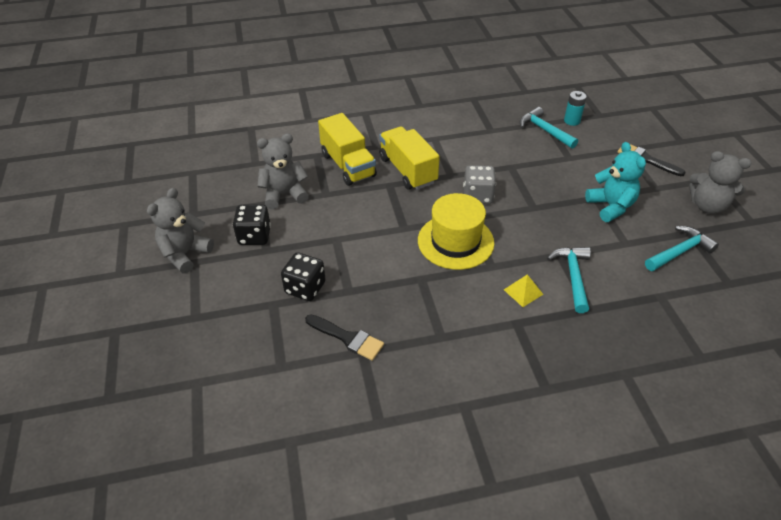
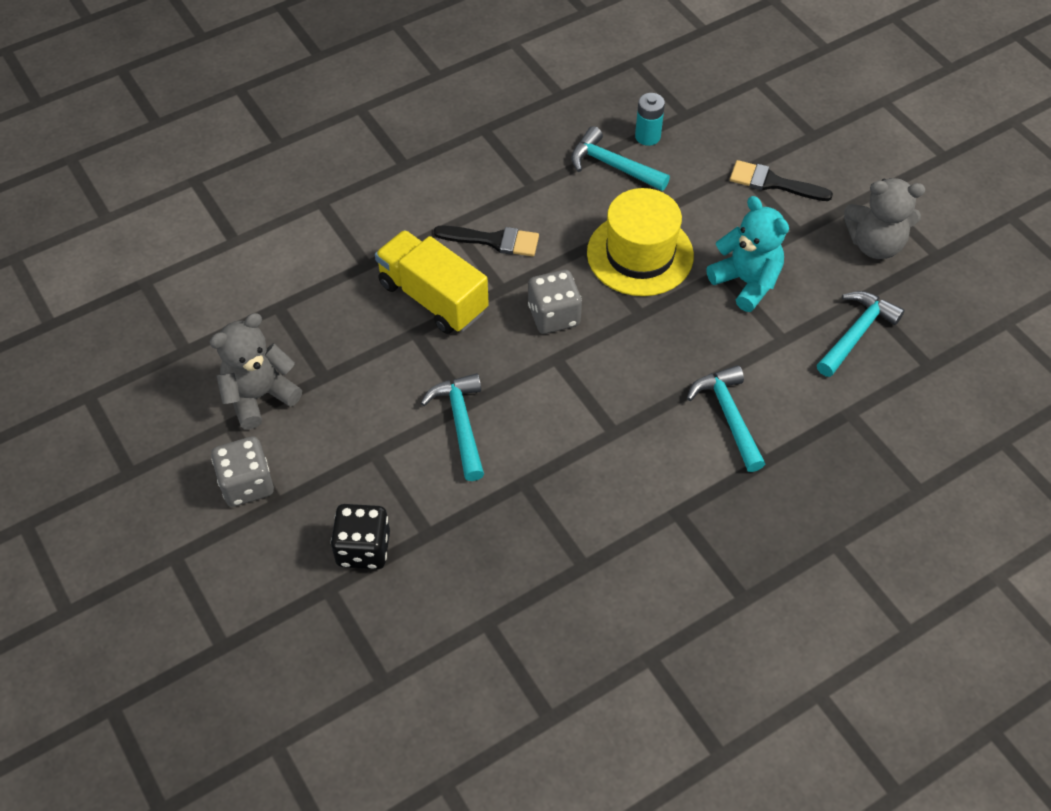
camera: 20 degrees left, 10 degrees up
(185, 254) = (153, 547): grey teddy bear -> none
(254, 236) = (247, 484): black dice -> grey dice
(347, 338) = (458, 609): black brush -> black brush (493, 240)
(348, 165) = (336, 313): yellow truck -> none
(395, 237) = (461, 424): none -> turquoise hammer
(455, 241) = (550, 405): yellow hat -> yellow hat (640, 254)
(523, 292) = (670, 461): yellow pyramid -> none

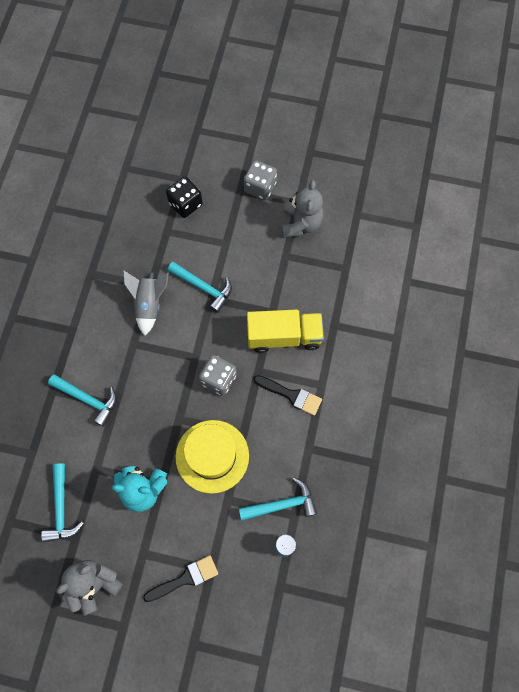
camera: 135 degrees right, 15 degrees up
(493, 240) = (291, 395): black brush -> black brush turned 120 degrees counterclockwise
(548, 461) = (149, 304): none -> grey rocket

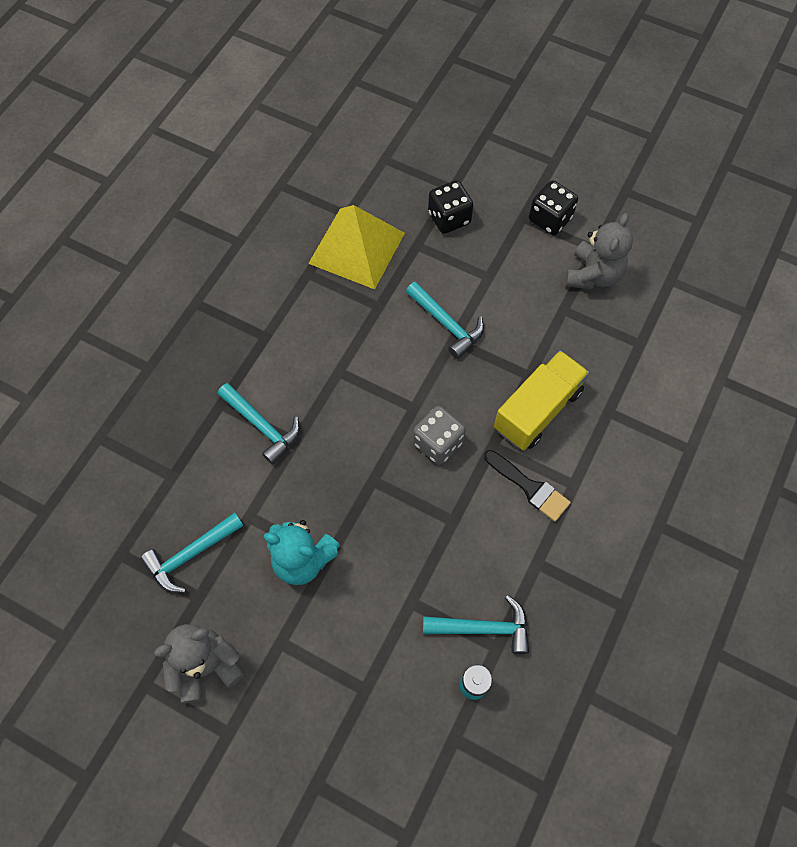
camera: 15 degrees right, 5 degrees down
(61, 508) = (191, 555): turquoise hammer -> turquoise hammer turned 45 degrees clockwise
(122, 244) = (356, 248): none -> yellow pyramid
(149, 304) = (371, 328): grey rocket -> none
(185, 578) = (328, 691): black brush -> none
(212, 456) = (404, 539): yellow hat -> none
(260, 187) = (550, 219): grey dice -> black dice
(284, 336) = (537, 410): yellow truck -> yellow truck turned 60 degrees counterclockwise

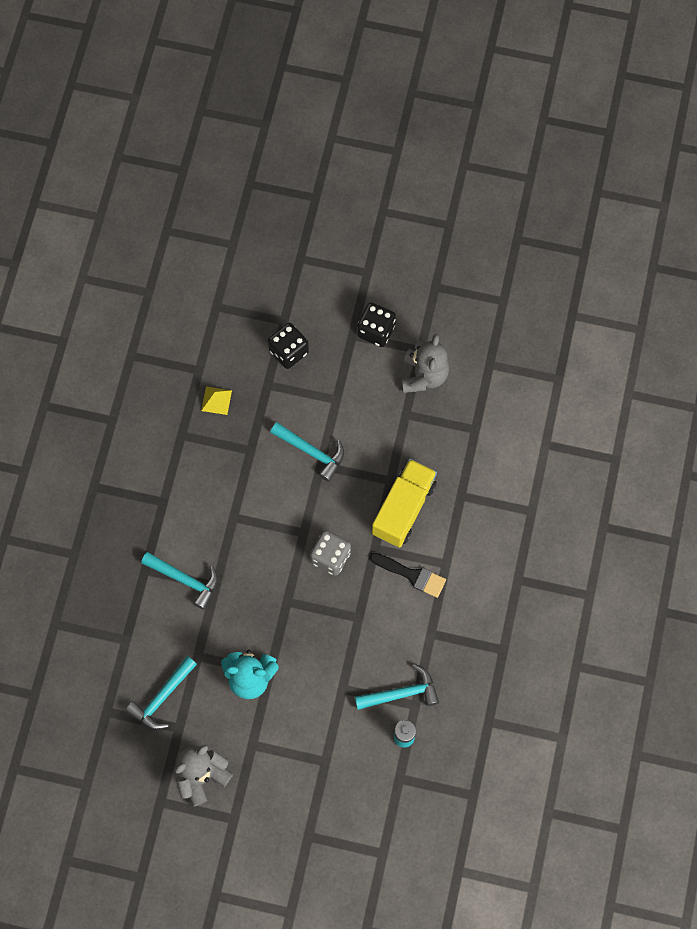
camera: 15 degrees left, 5 degrees up
(356, 248) = (216, 400): yellow pyramid -> yellow pyramid, size x0.41

